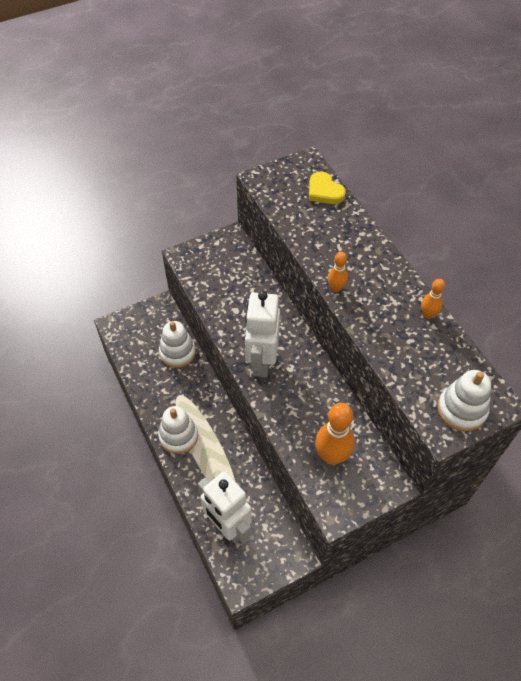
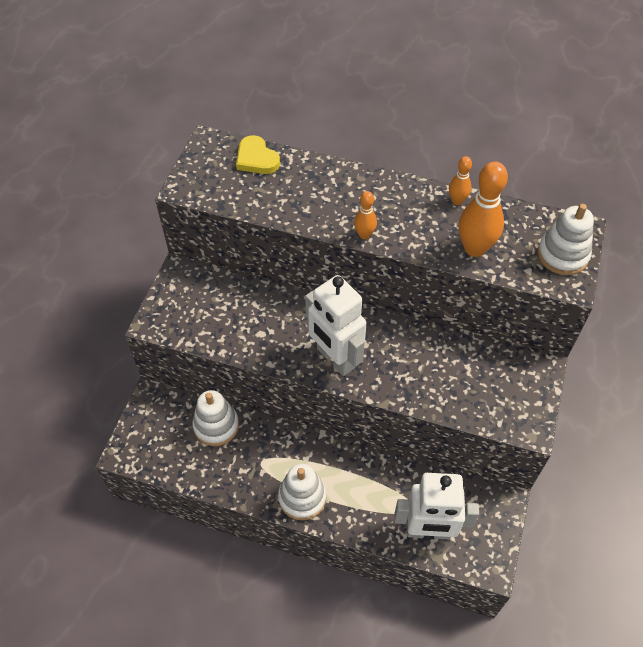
camera: 45 degrees left, 0 degrees up
(324, 191) = (256, 158): yellow heart -> yellow heart turned 45 degrees clockwise
(332, 456) = (477, 386): orange bowling pin -> orange bowling pin (474, 248)

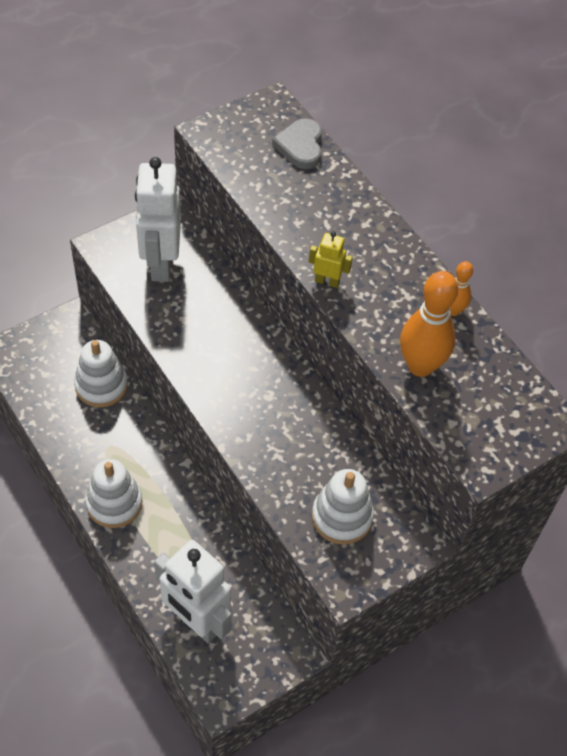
camera: 35 degrees right, 0 degrees up
(256, 158) = (300, 146): yellow heart -> grey heart
(335, 358) = (228, 389): white robot -> white robot (161, 263)
(364, 235) = (327, 281): orange bowling pin -> yellow robot
(562, 255) = (504, 433): white stacking toy -> white stacking toy (342, 517)

